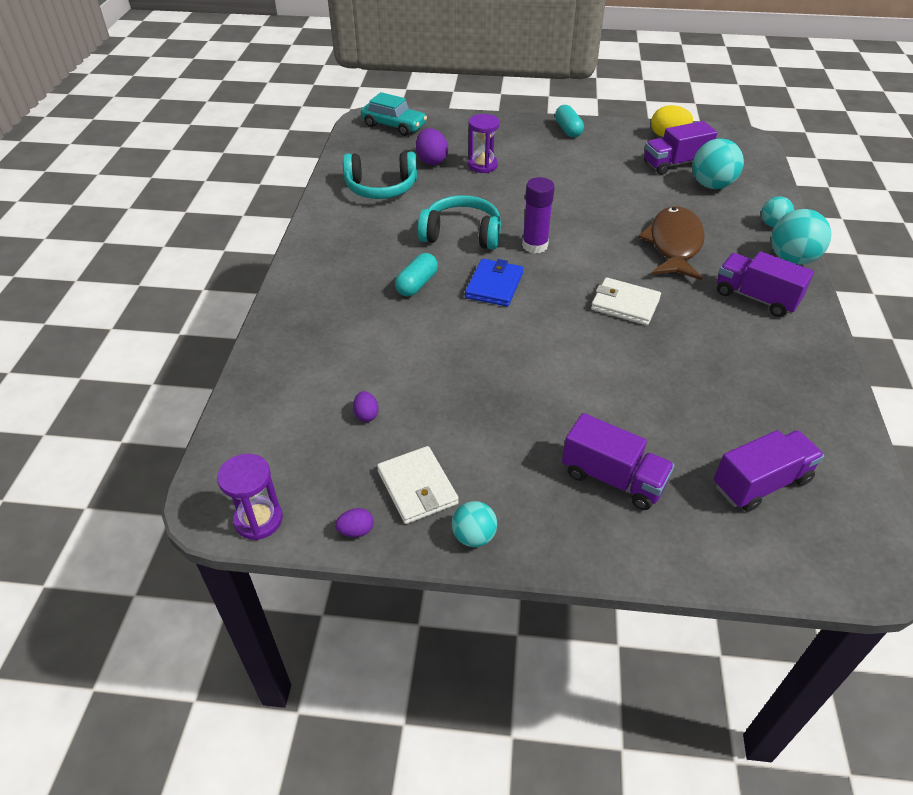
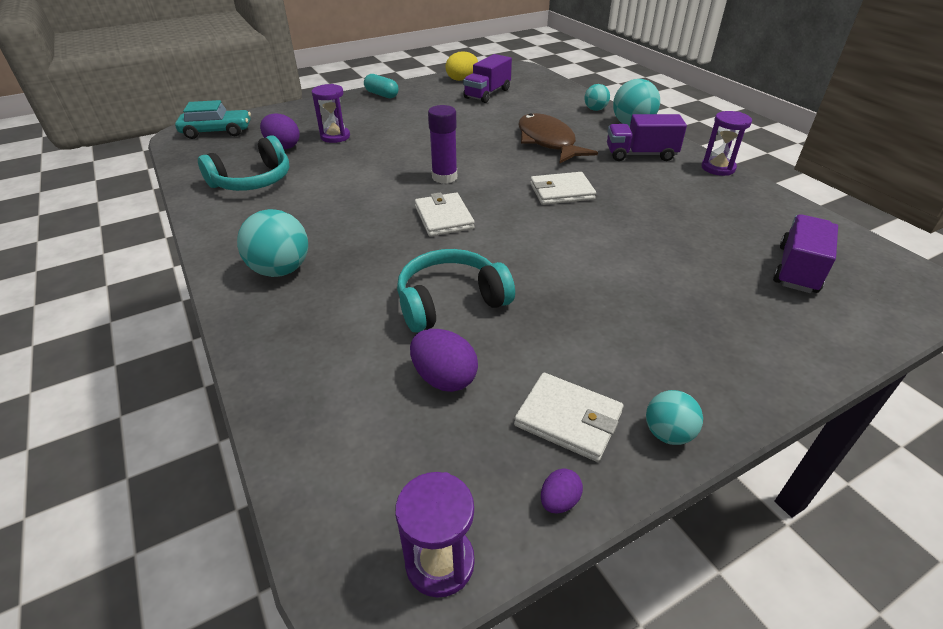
camera: 35 degrees left, 5 degrees down
(366, 414) = (444, 378): purple egg -> purple egg, size x1.82
(417, 284) = (372, 243): turquoise capsule -> none
(461, 234) = (371, 190): turquoise headphones -> turquoise headphones (450, 301)
(494, 285) = (443, 217): blue wallet -> white wallet
(613, 478) = (707, 319): purple truck -> none
(711, 185) = (528, 99): turquoise ball -> turquoise ball (281, 270)
(824, 348) = (718, 168): none -> purple hourglass

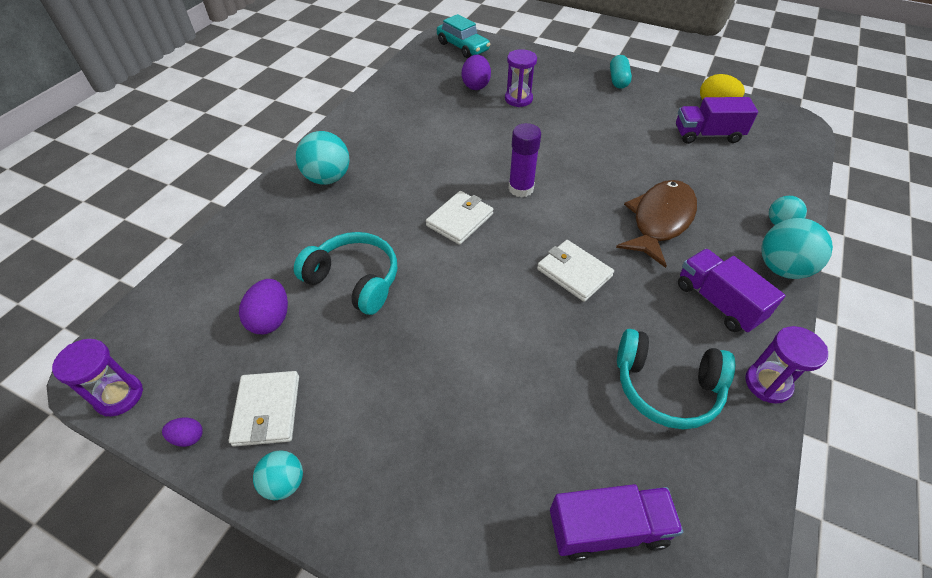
camera: 55 degrees right, 10 degrees up
(253, 181) = (417, 102): turquoise headphones -> turquoise headphones (666, 387)

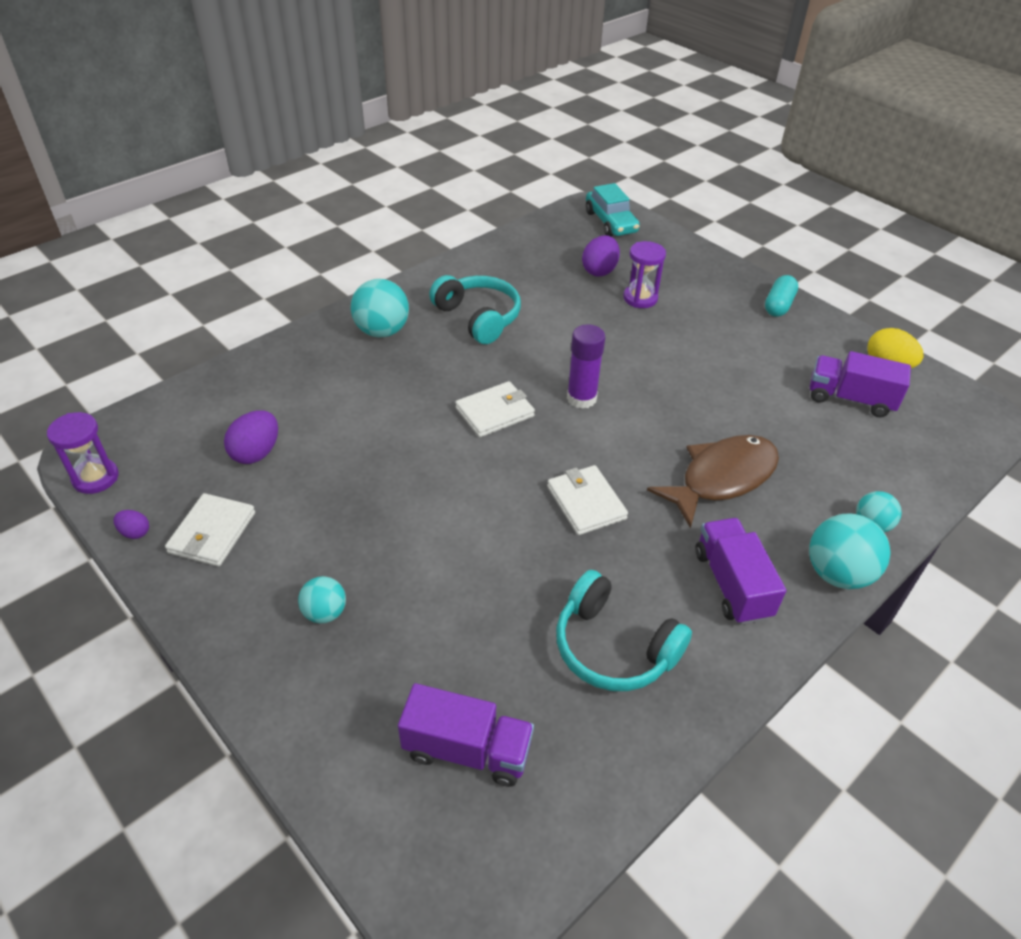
camera: 20 degrees right, 5 degrees down
(284, 483) = (195, 599): turquoise ball -> turquoise ball (325, 612)
(354, 280) = (354, 440): turquoise headphones -> turquoise headphones (478, 317)
(767, 383) = (731, 684): purple hourglass -> none

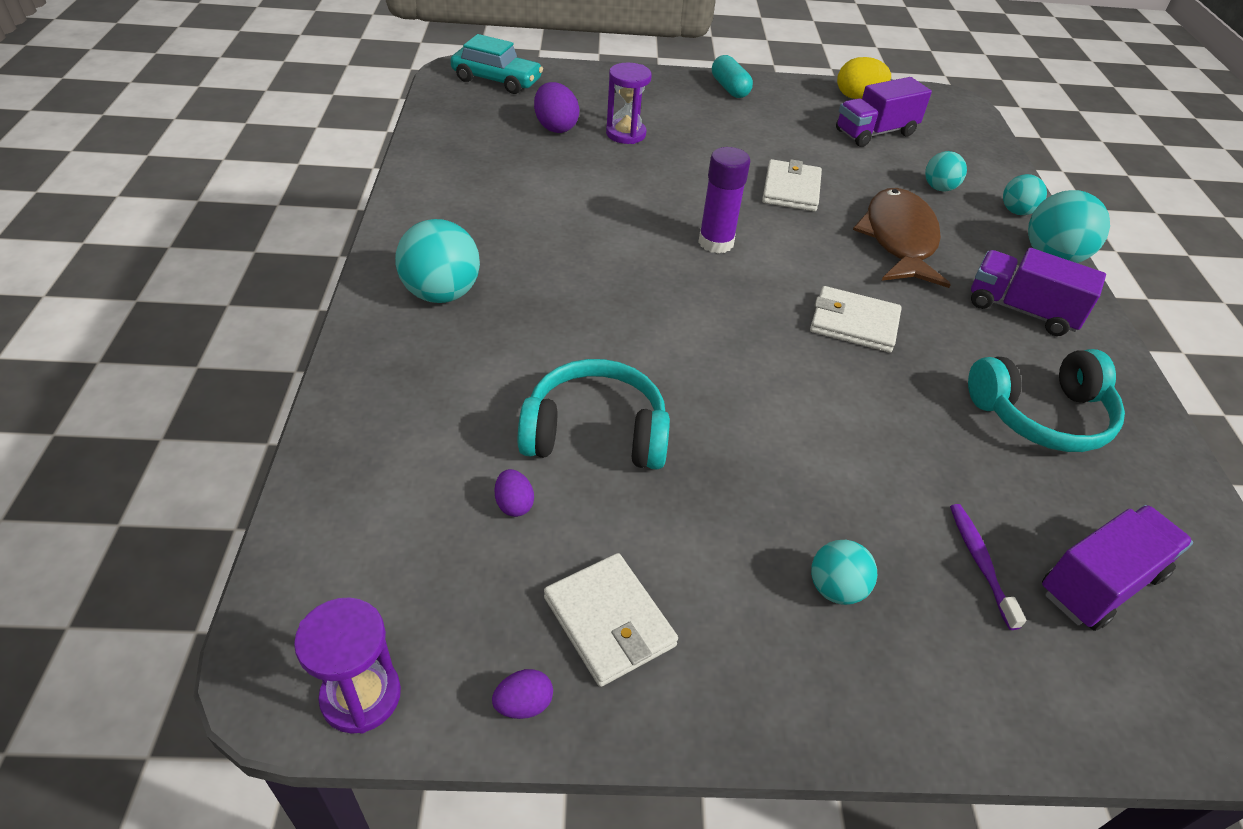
camera: 50 degrees left, 0 degrees up
(256, 453) = (514, 504): purple egg -> purple egg, size x0.55
(418, 674) = (980, 563): none -> purple toothbrush
(478, 317) = (516, 225): turquoise headphones -> turquoise headphones (595, 433)
(495, 412) = (670, 300): white wallet -> white wallet (791, 189)
(830, 467) = (939, 188): none -> turquoise ball

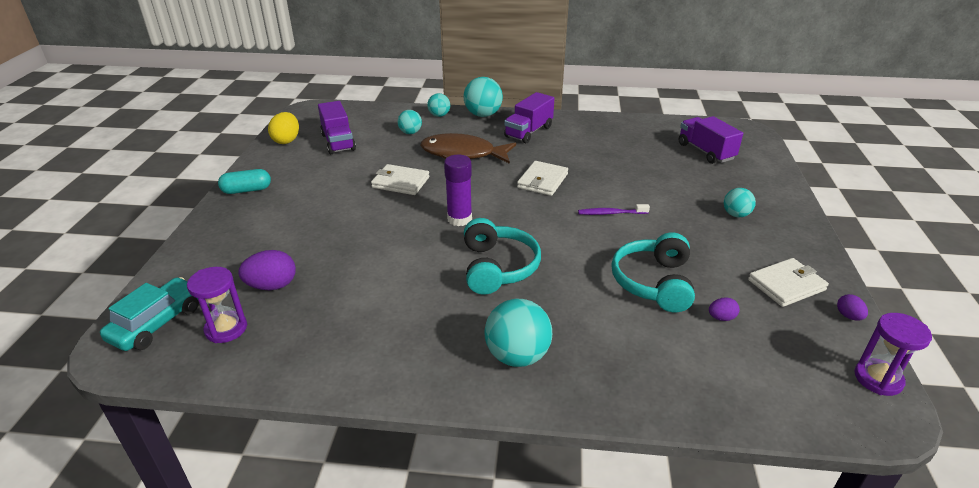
camera: 80 degrees left, 10 degrees down
(625, 134) = (299, 247): purple hourglass -> purple hourglass (226, 329)
(980, 563) = (705, 176): purple toothbrush -> purple toothbrush (611, 213)
(1041, 415) = (607, 143): turquoise headphones -> turquoise headphones (498, 267)

